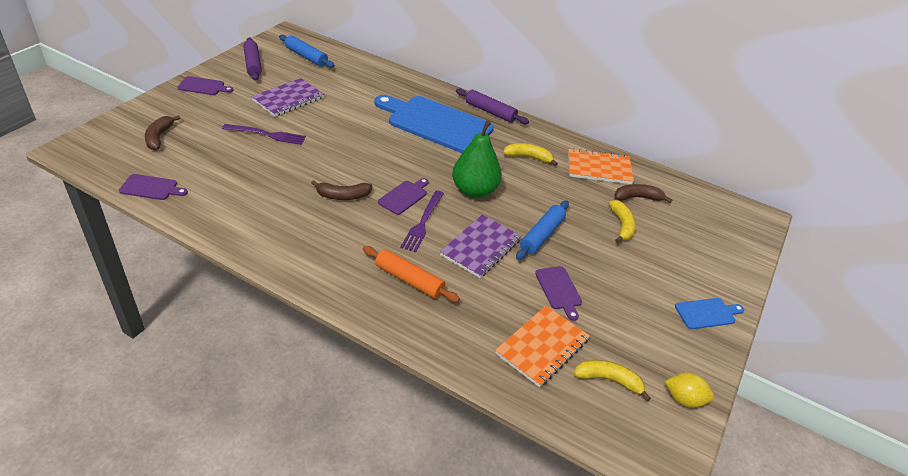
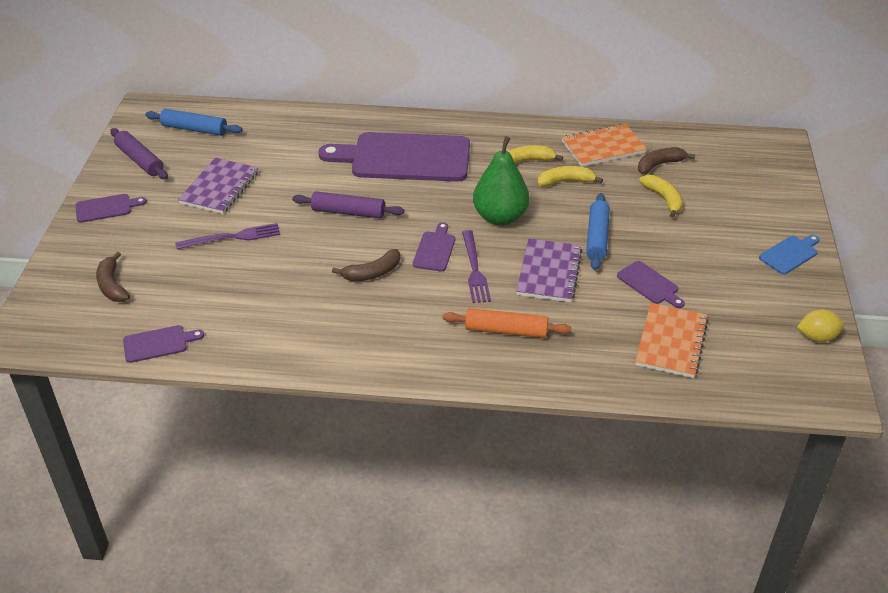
camera: 20 degrees left, 0 degrees up
(436, 123) = (404, 158): blue cutting board -> purple cutting board
(490, 112) = (451, 124): purple rolling pin -> purple rolling pin (348, 212)
(608, 380) = (746, 347): yellow banana -> yellow banana (565, 181)

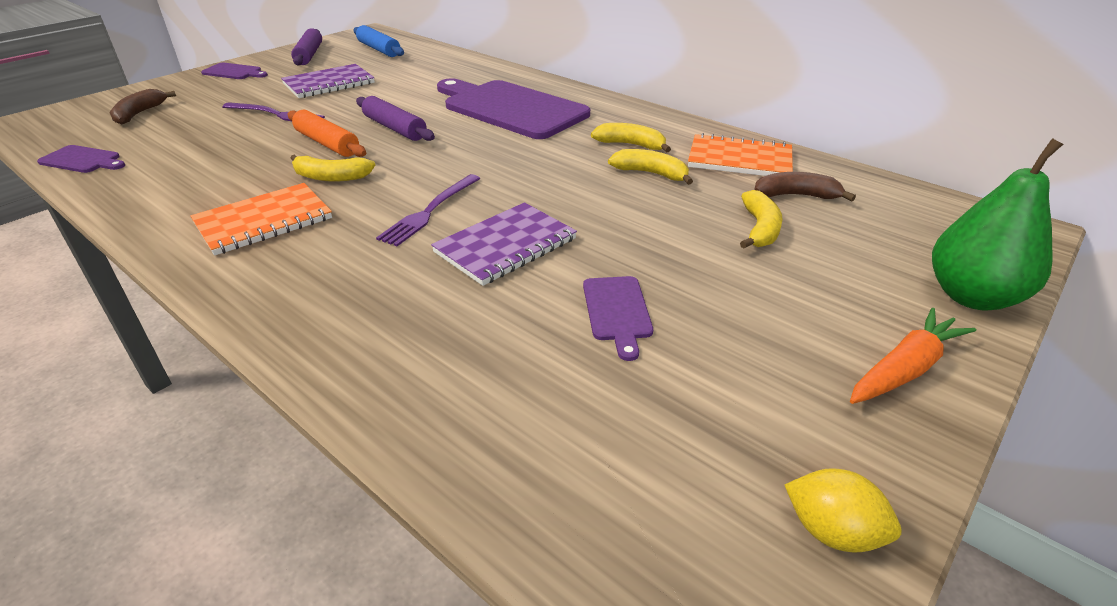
camera: 35 degrees right, 5 degrees down
(372, 273) = (331, 177): brown banana -> yellow banana
(435, 250) = (420, 181): purple cutting board -> none
(500, 217) = (530, 178): green pear -> green pear (971, 296)
(506, 330) = (364, 282): orange rolling pin -> orange rolling pin (327, 143)
(597, 237) = (615, 235): blue rolling pin -> none
(671, 342) = (550, 400): orange notebook -> orange notebook (264, 221)
(790, 254) = (905, 368): blue cutting board -> orange carrot

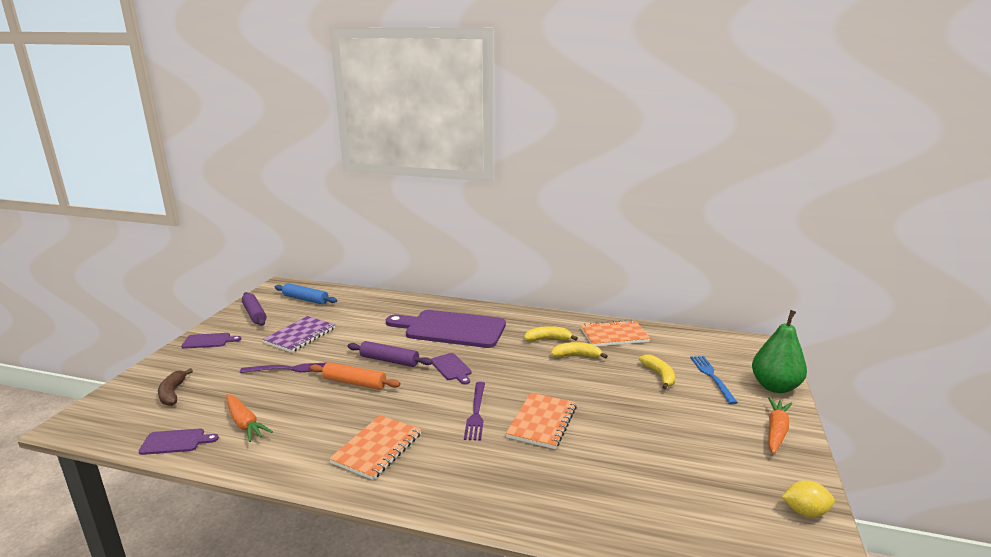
camera: 25 degrees left, 15 degrees down
(165, 158) = (245, 423): none -> orange carrot
(331, 177) = (386, 406): yellow banana -> none
(505, 246) = (542, 422): purple notebook -> orange notebook
(617, 311) = (634, 442): purple cutting board -> purple cutting board (451, 368)
(796, 195) = (660, 351): brown banana -> none
(856, 253) = (712, 377): none -> blue fork

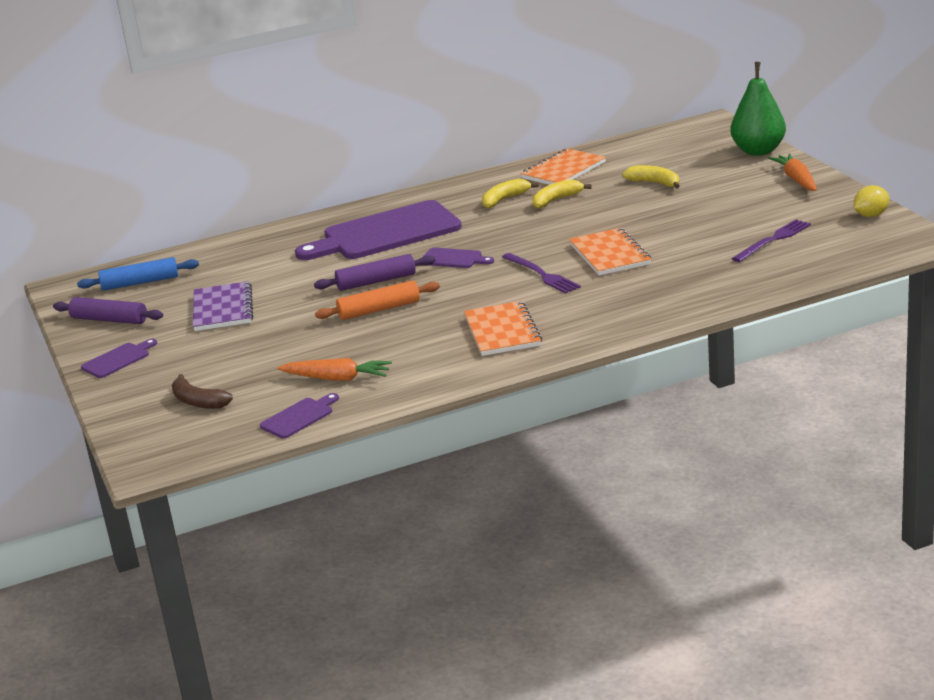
camera: 35 degrees left, 5 degrees up
(288, 369) = (281, 333): purple fork -> purple fork (773, 240)
(712, 377) = (700, 165): blue fork -> none

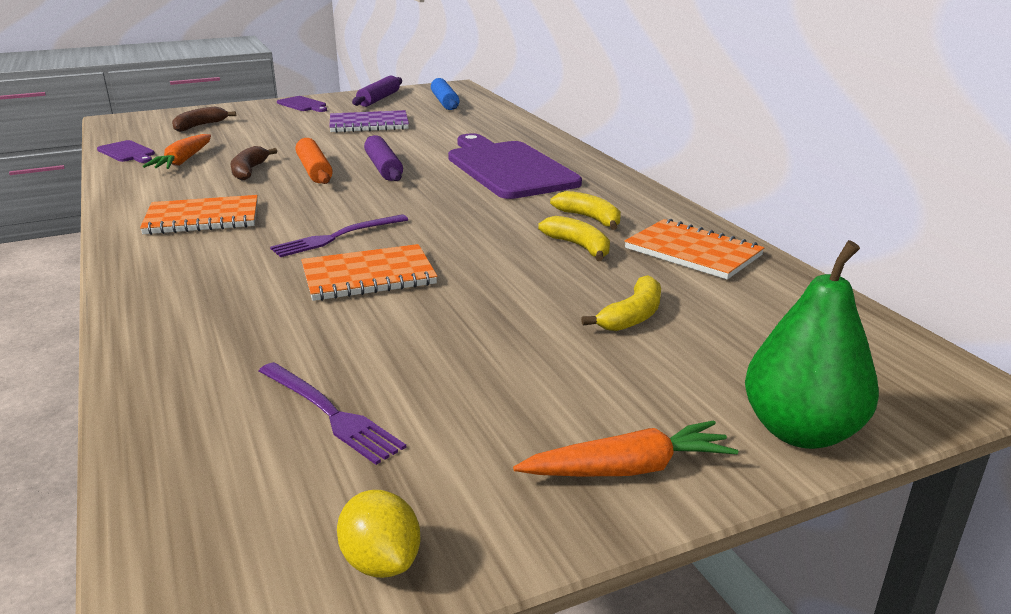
camera: 85 degrees right, 0 degrees up
(376, 339) = (249, 171): none -> brown banana
(453, 259) = (417, 196): purple cutting board -> none

